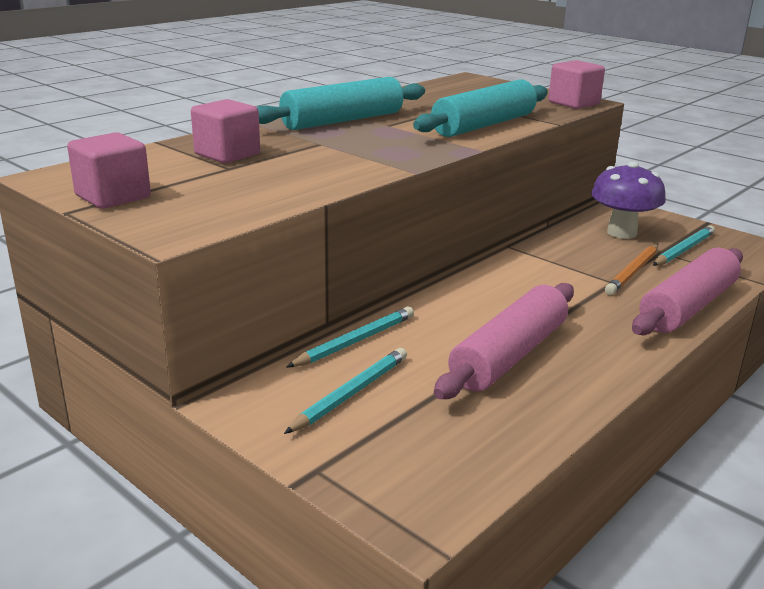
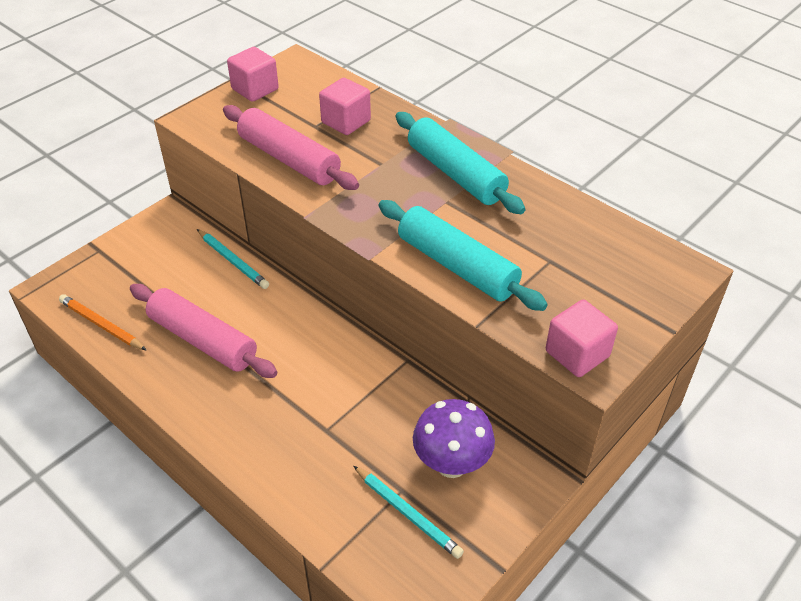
camera: 90 degrees right, 20 degrees up
(351, 393) = (169, 261): turquoise pencil -> none
(632, 272) = (348, 450): orange pencil -> orange pencil (101, 324)
(687, 307) = (272, 477): pink rolling pin -> pink rolling pin (289, 159)

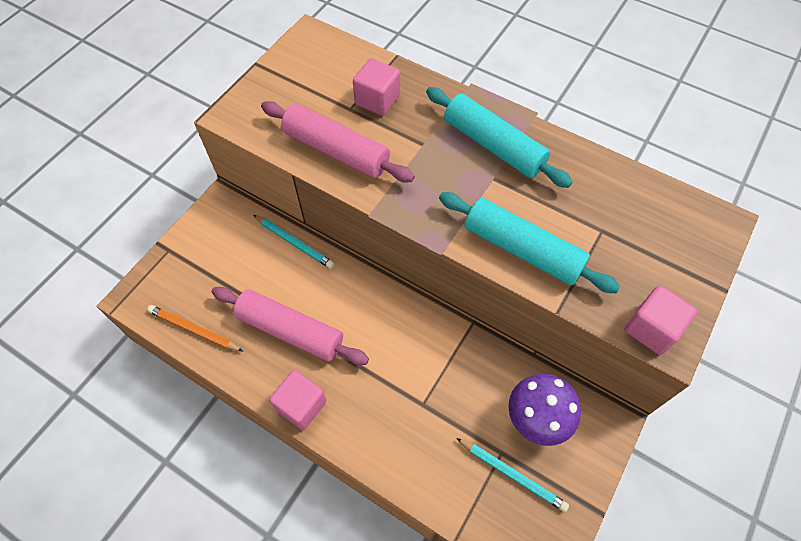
camera: 10 degrees left, 15 degrees up
(255, 89) = (281, 73): pink cube -> pink cube (301, 405)

